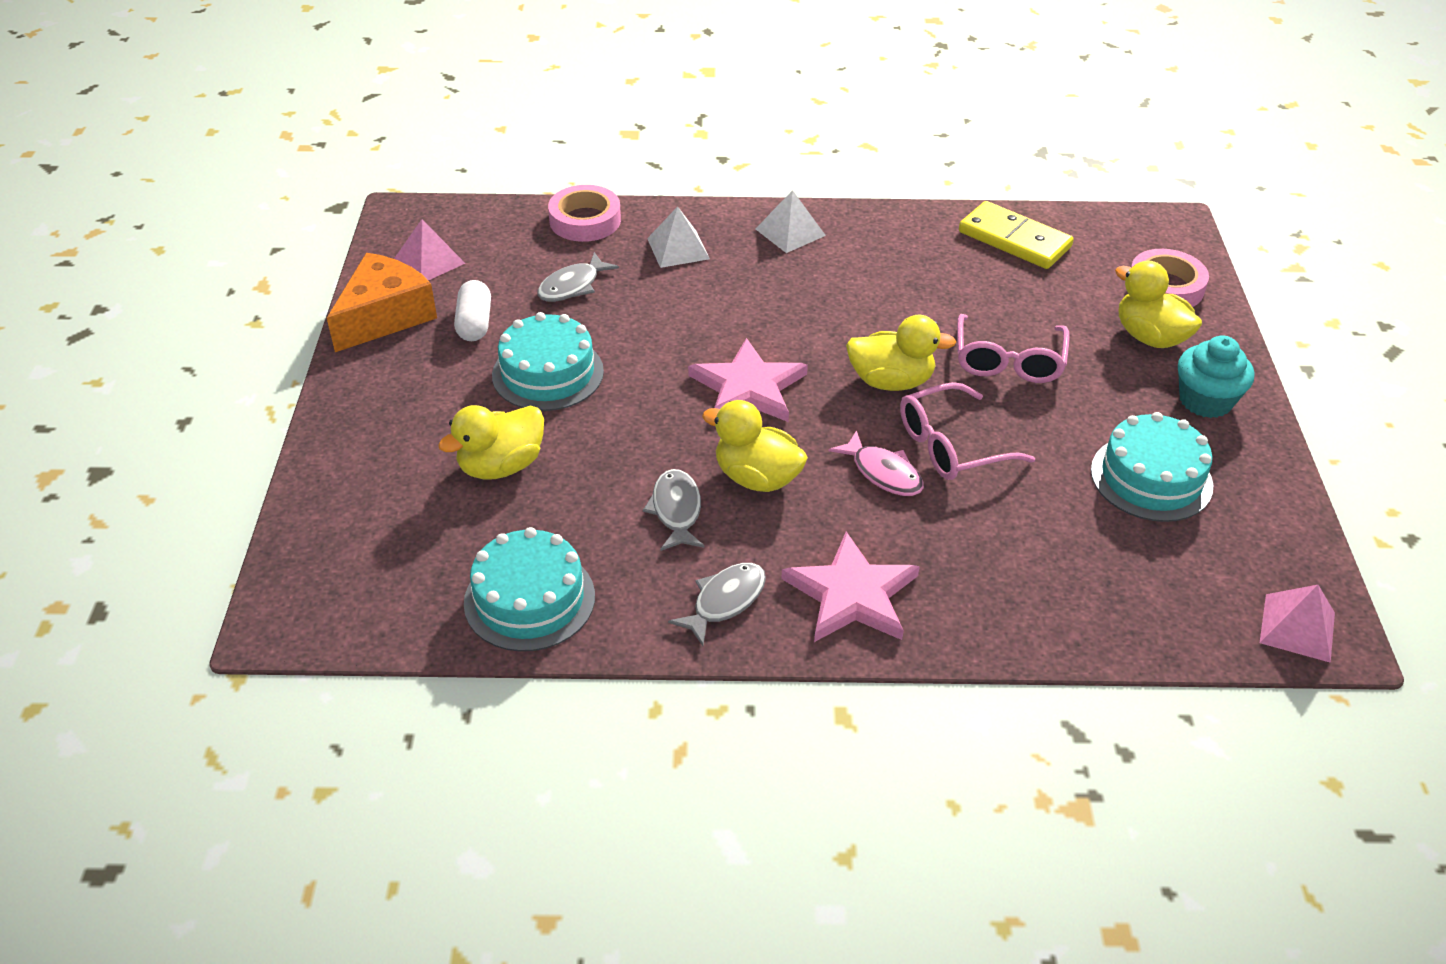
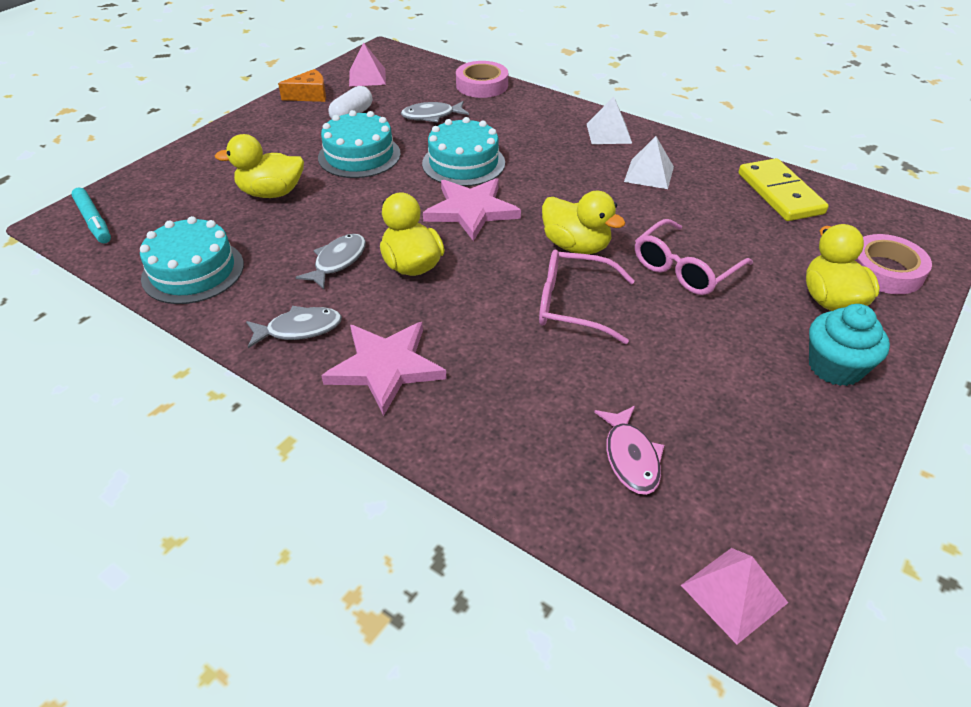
camera: 35 degrees right, 0 degrees up
(323, 602) = (94, 221): none -> turquoise marker
(384, 316) = (309, 95): orange cheese -> orange cheese, size x0.60
(678, 248) = (521, 118): white pyramid -> white pyramid (649, 174)
(883, 473) = (501, 300): pink fish -> pink fish (631, 457)
(1151, 478) = (718, 402): turquoise cake -> turquoise cake (463, 163)

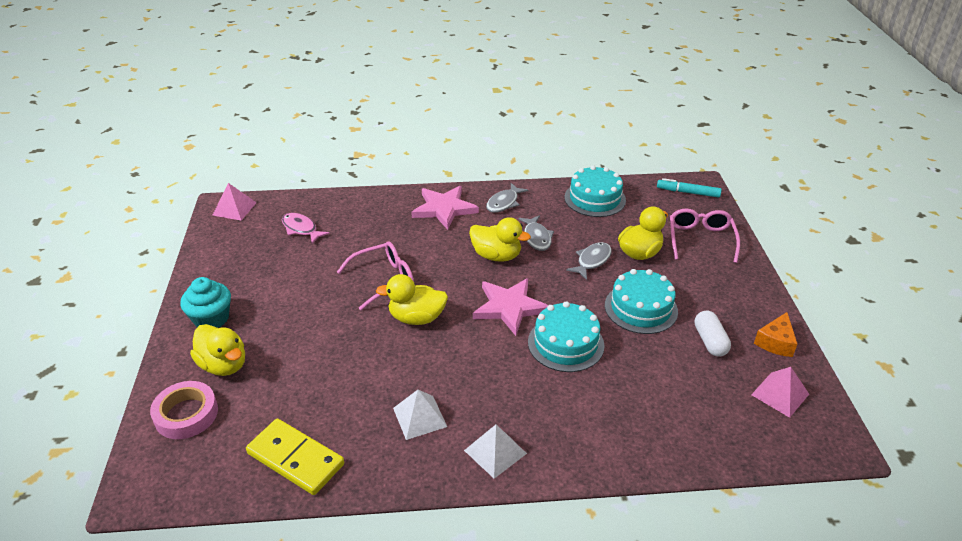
camera: 140 degrees right, 5 degrees down
(431, 116) = (657, 378): grey fish -> grey fish (592, 261)
(482, 85) = (678, 451): pink tape -> none
(684, 269) = (334, 338): pink glasses -> pink glasses (700, 239)

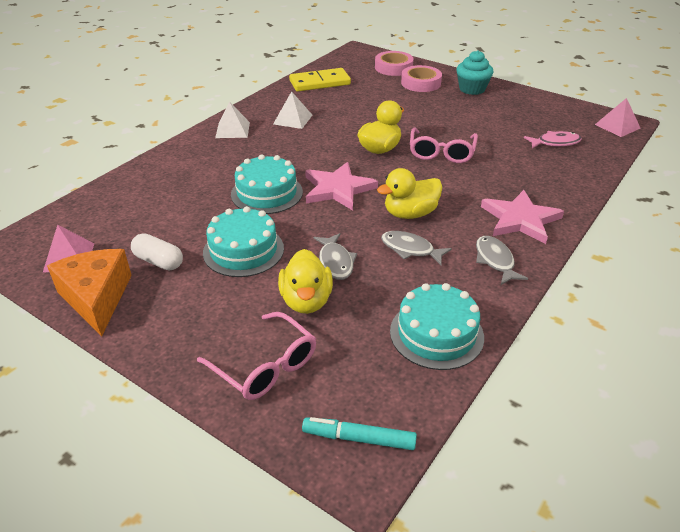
camera: 130 degrees right, 0 degrees up
(224, 365) = (421, 83): yellow duck -> pink tape
(688, 192) = (359, 439): turquoise marker -> turquoise marker turned 135 degrees counterclockwise
(775, 342) = (96, 298): orange cheese -> orange cheese, size x1.66

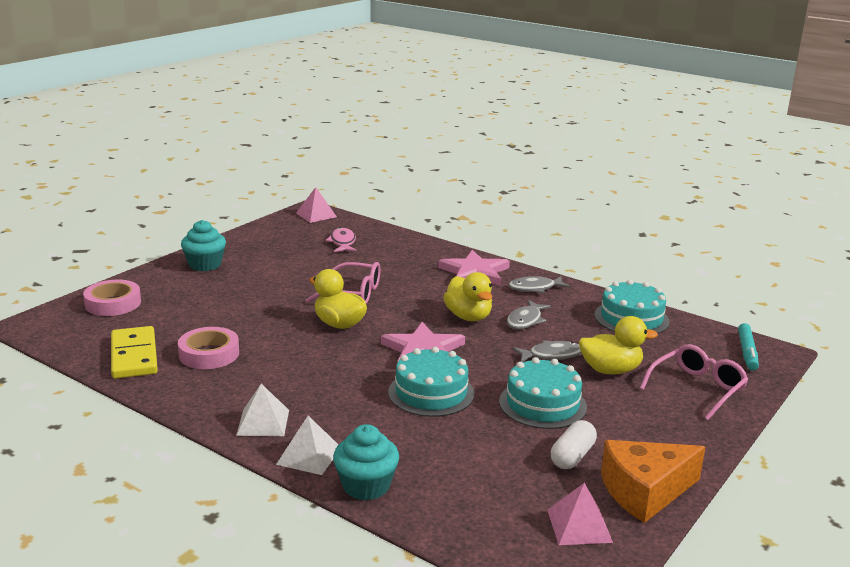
camera: 90 degrees left, 15 degrees down
(149, 169) = (366, 486): none -> turquoise cupcake
(293, 119) = (245, 377): white pyramid -> white pyramid (309, 455)
(421, 83) = (173, 290): pink tape -> pink tape (209, 354)

